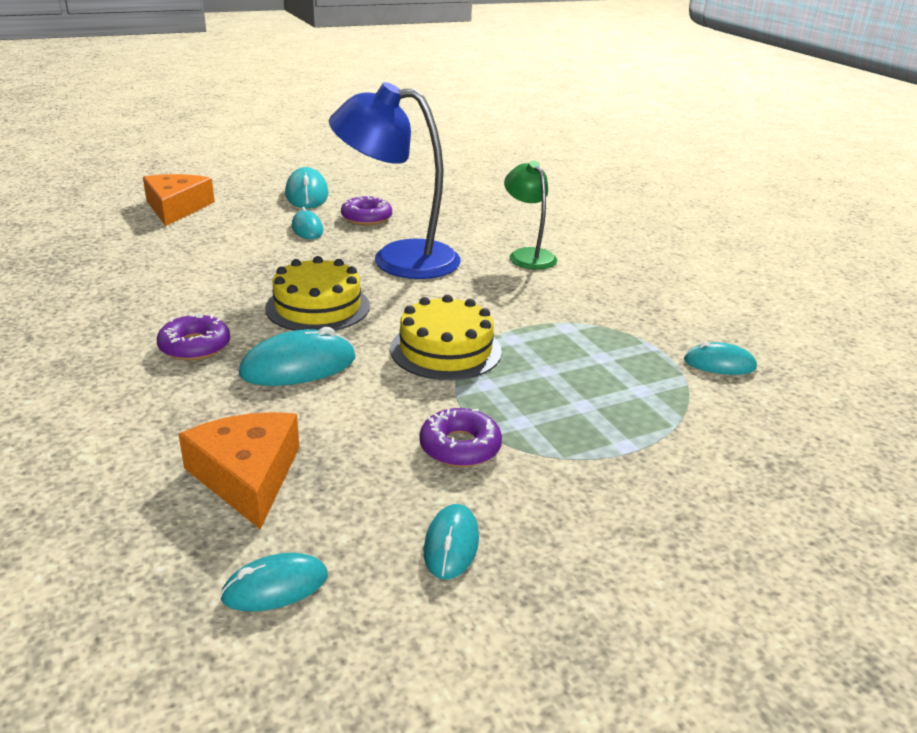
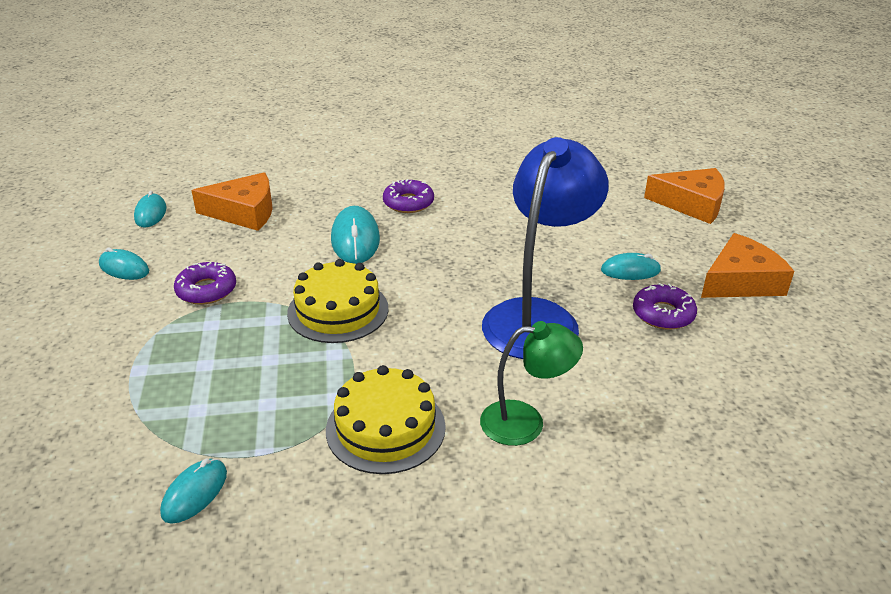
camera: 110 degrees right, 5 degrees up
(306, 194) = (741, 281): turquoise mouse -> orange cheese
(318, 307) = (447, 257): yellow cake -> yellow cake (385, 428)

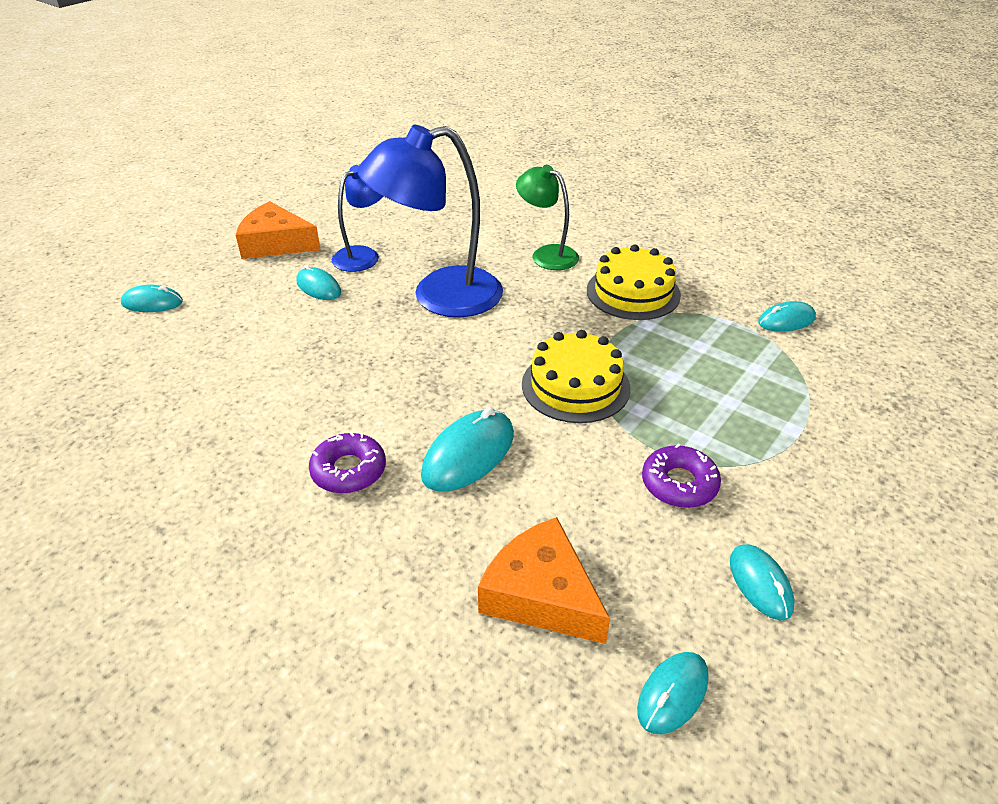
camera: 135 degrees left, 5 degrees up
(663, 314) = (363, 255): purple donut -> blue lamp
(692, 204) = (152, 303): orange cheese -> turquoise mouse

